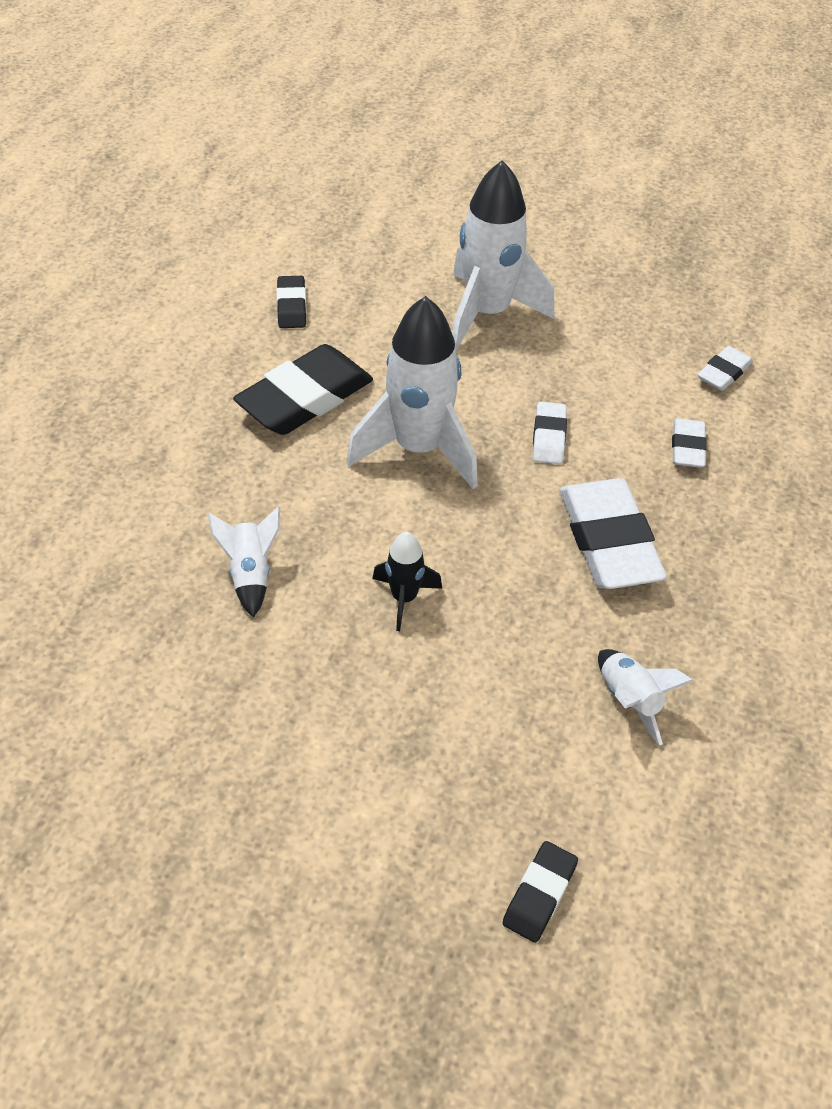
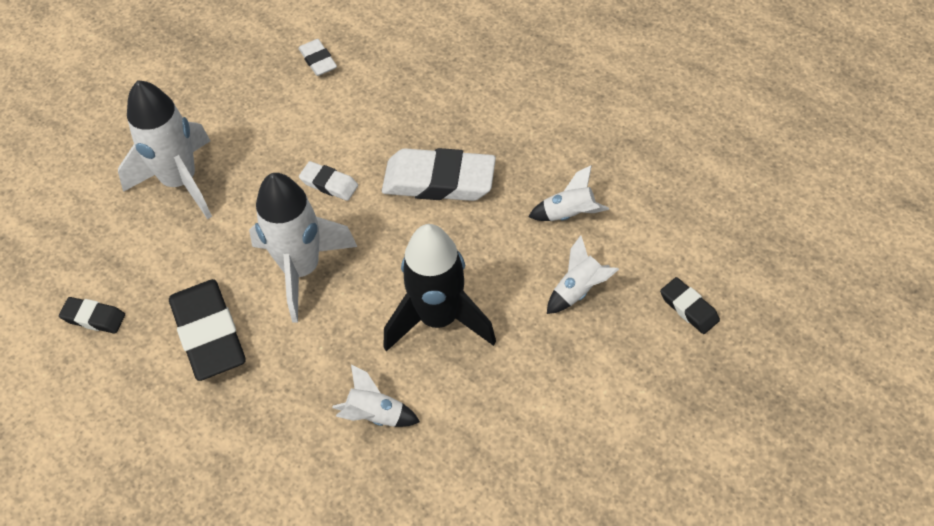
camera: 65 degrees left, 5 degrees up
(404, 598) = (439, 319): black rocket -> black rocket, size x2.04
(510, 742) = (578, 290): none -> white rocket
(687, 447) = (376, 107): white eraser -> none

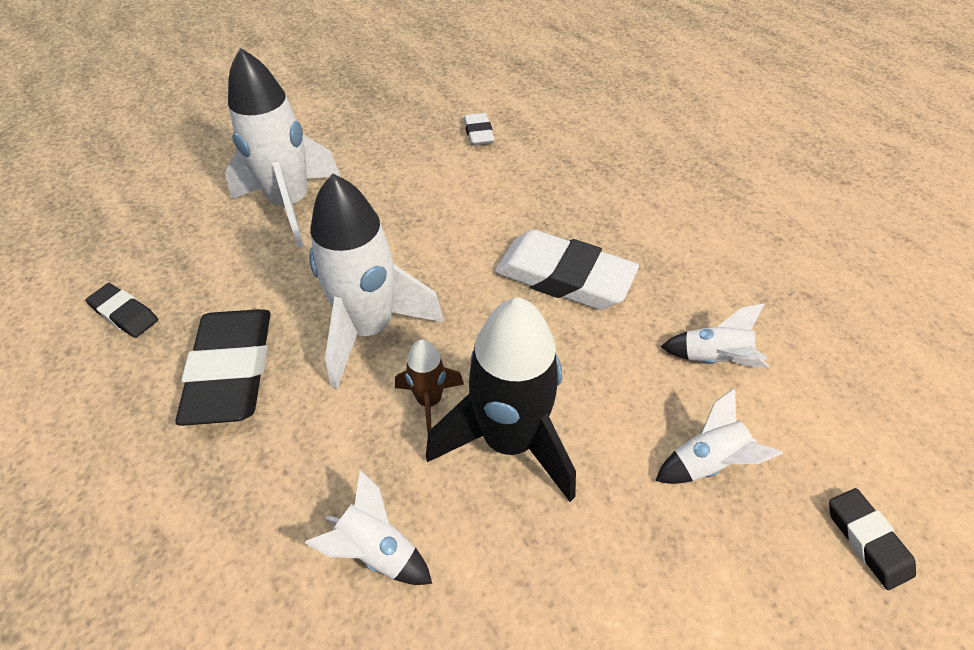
camera: 15 degrees right, 5 degrees down
(329, 184) = (440, 247): white eraser -> none
(371, 309) = (429, 401): none -> brown rocket

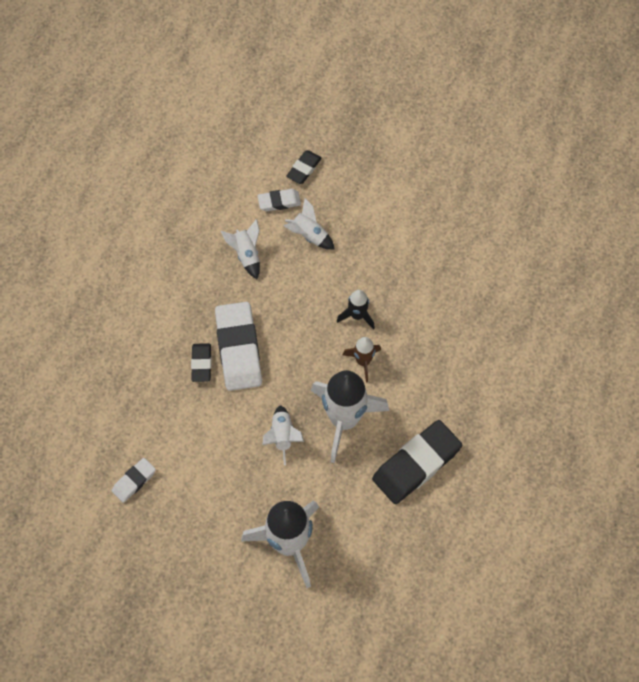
camera: 125 degrees left, 15 degrees up
(125, 314) = (429, 554): black eraser -> black eraser (201, 364)
(377, 550) = (442, 333): white rocket -> white rocket (282, 436)
(509, 441) = (357, 315): black rocket -> black rocket, size x0.49
(801, 456) = (279, 202): none -> white eraser

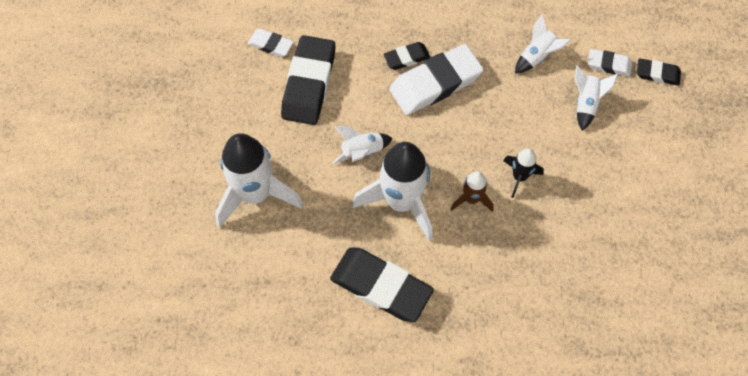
camera: 70 degrees right, 0 degrees up
(192, 459) = (309, 84): none -> black eraser
(279, 202) = (609, 64): white eraser -> white eraser turned 45 degrees counterclockwise

